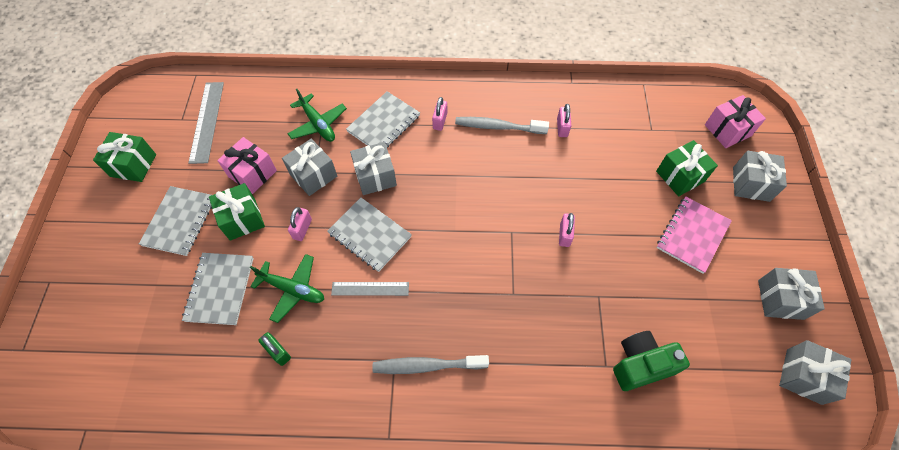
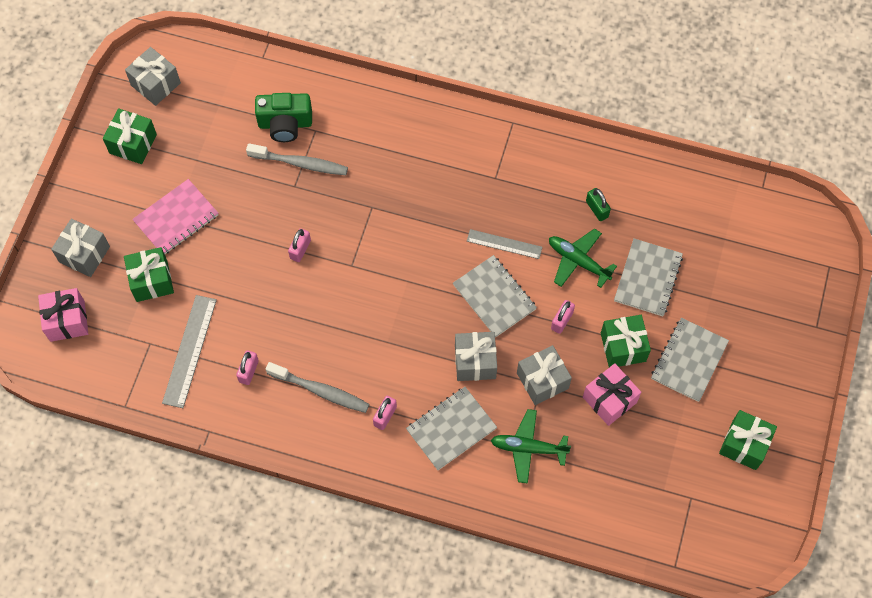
camera: 165 degrees left, 5 degrees up
(206, 121) = (660, 486): grey ruler -> grey ruler (190, 351)
(318, 124) = (528, 448): green plane -> green plane turned 60 degrees counterclockwise
(427, 366) = (468, 167): grey toothbrush -> grey toothbrush (300, 163)
(780, 299) = (133, 144): grey gift -> green gift

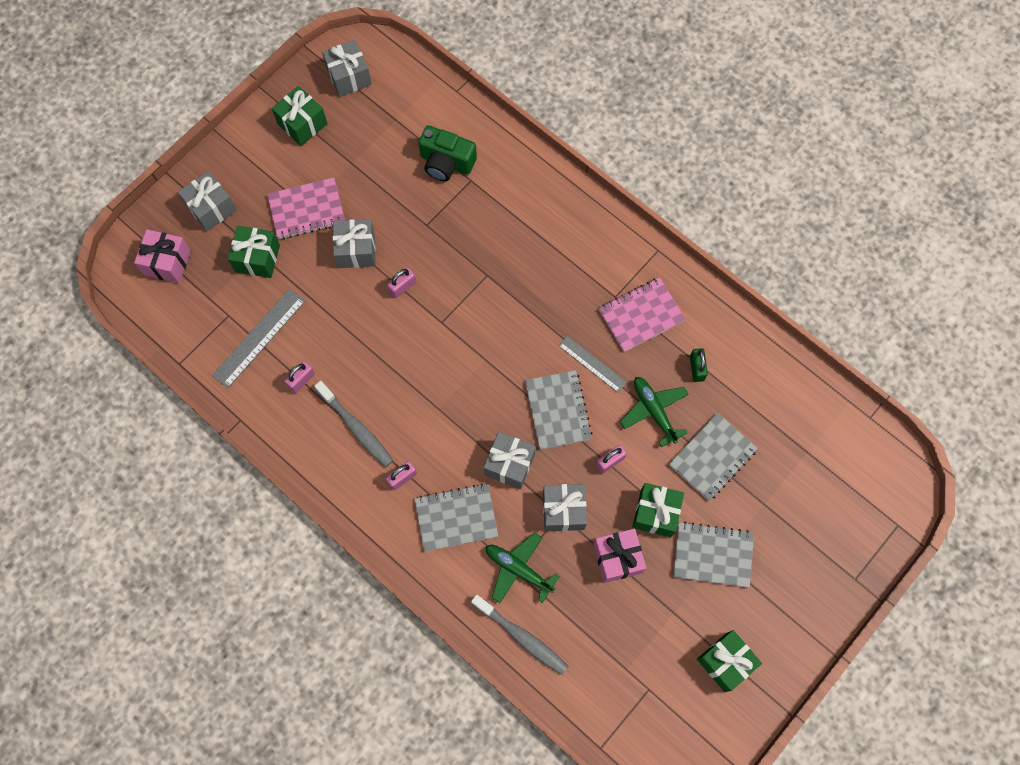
camera: 25 degrees right, 5 degrees up
(241, 235) = (356, 250): none -> grey gift
(300, 163) = (442, 206): grey toothbrush -> grey toothbrush (522, 637)
(526, 184) = (641, 316): none -> pink notebook
(689, 360) = (712, 555): grey notebook -> grey notebook turned 45 degrees clockwise

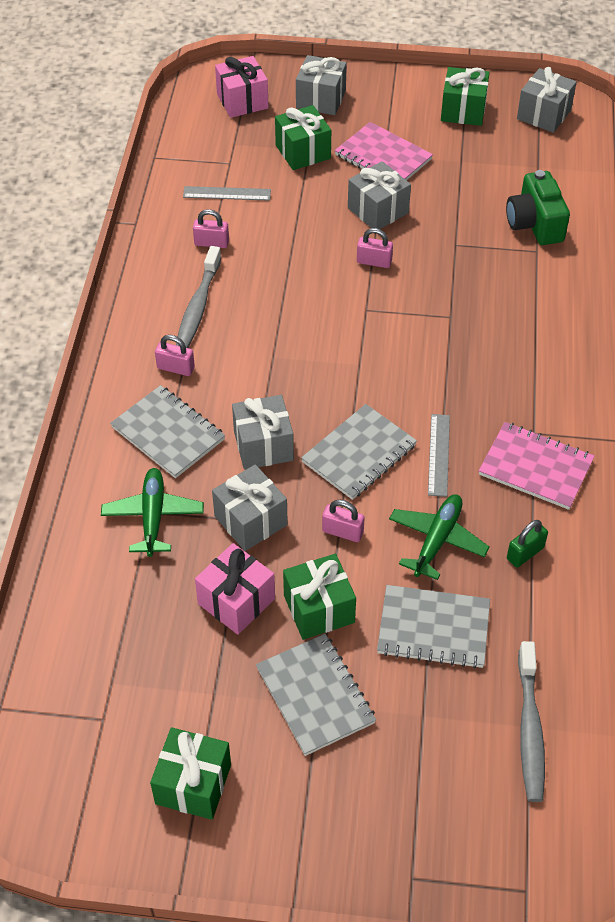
camera: 55 degrees right, 20 degrees down
(259, 338) = (227, 193): grey ruler -> grey ruler, size x0.65
(522, 637) = (79, 561): grey toothbrush -> grey toothbrush (529, 729)

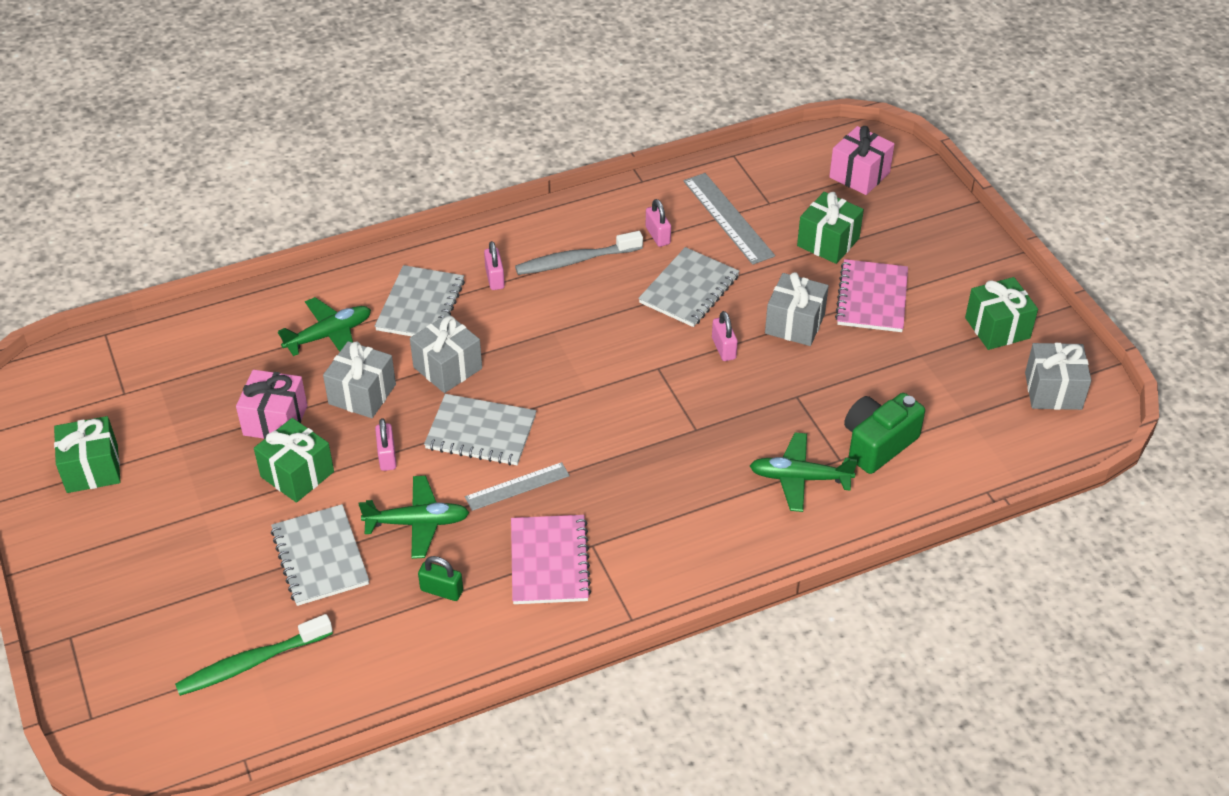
camera: 60 degrees right, 5 degrees down
(227, 193) = (728, 218): grey ruler -> grey ruler, size x1.54
(315, 695) = (210, 507): grey notebook -> grey notebook (689, 289)
(321, 99) = (913, 223): grey gift -> none
(529, 729) = (251, 663): grey toothbrush -> green toothbrush
(541, 281) = (799, 478): none -> green plane

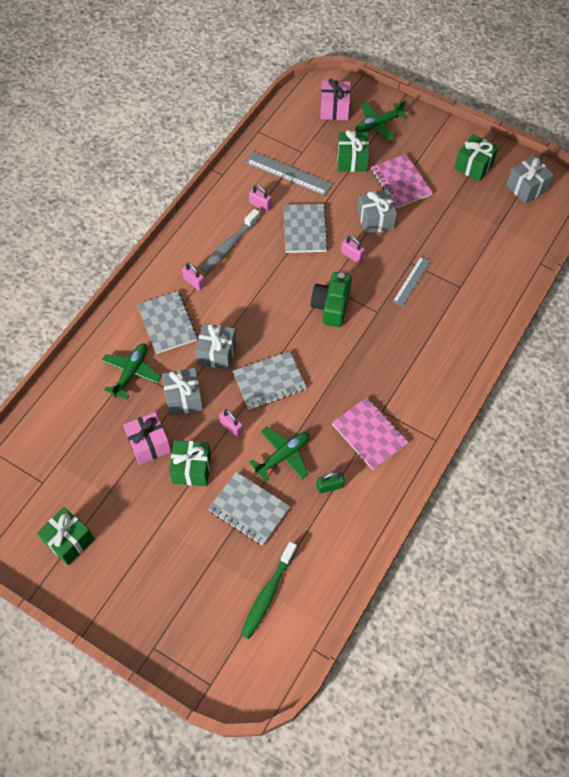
camera: 35 degrees left, 15 degrees up
(517, 486) = (316, 401): grey ruler -> grey ruler (411, 281)
(799, 478) = (450, 309): green plane -> green plane (378, 124)
(878, 444) = (471, 267): green camera -> green camera (331, 306)

